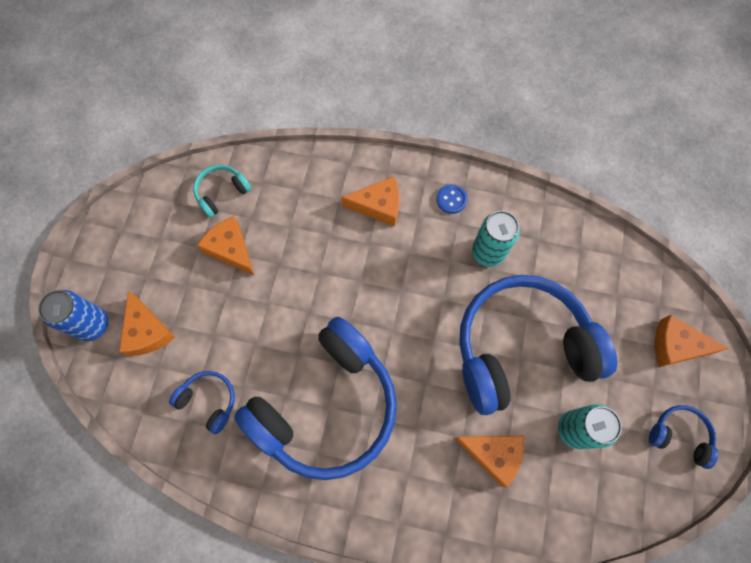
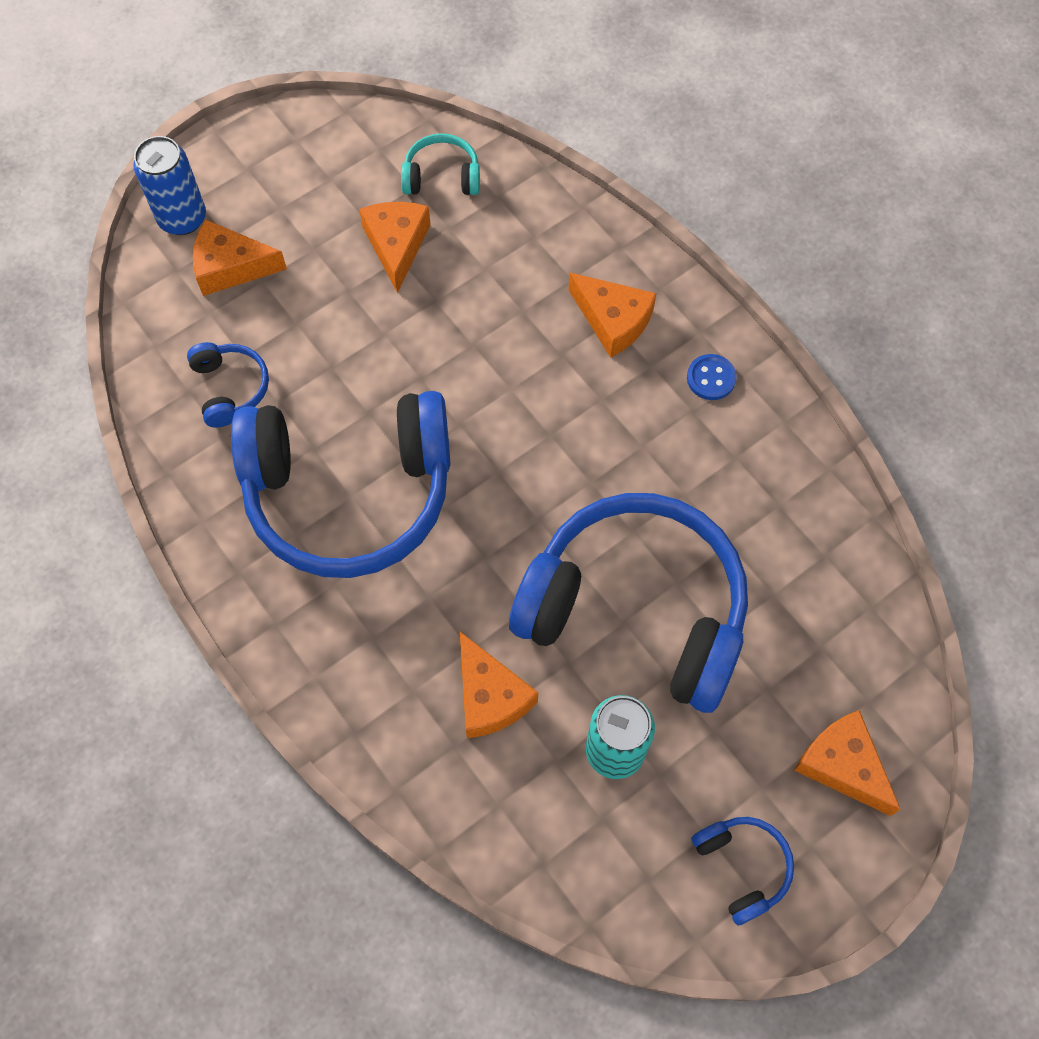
camera: 40 degrees right, 5 degrees down
(147, 331) = (231, 267): orange cheese -> orange cheese turned 75 degrees clockwise
(488, 252) = (699, 472): turquoise can -> none

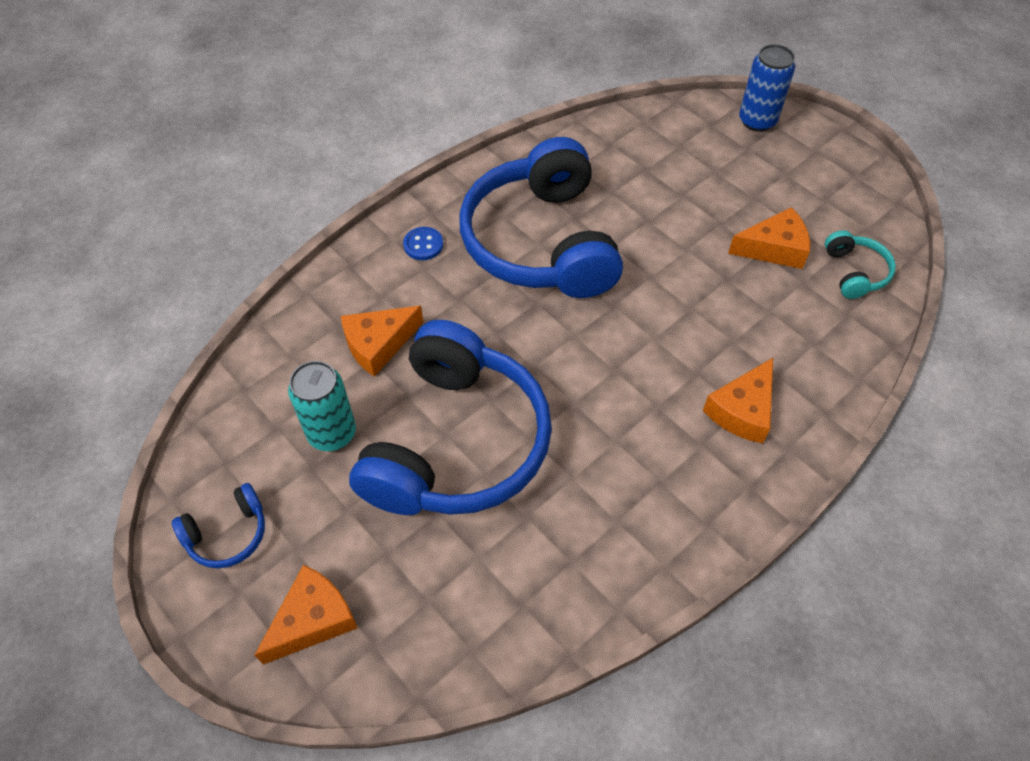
camera: 85 degrees right, 10 degrees down
(230, 388) = (617, 165): blue headphones -> none
(231, 267) = (722, 152): orange cheese -> none
(711, 378) = (699, 496): blue button -> blue button (423, 245)

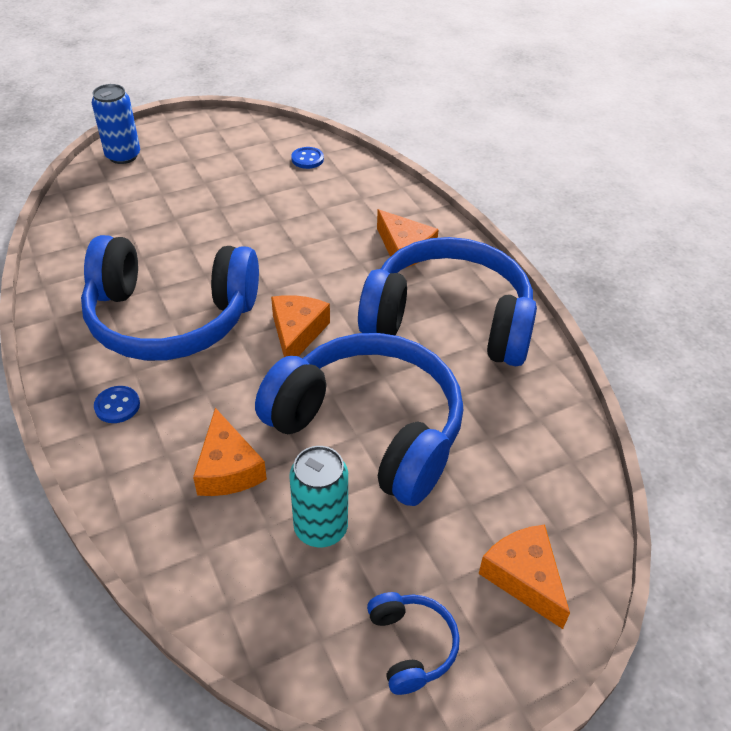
camera: 75 degrees left, 10 degrees down
(641, 483) = (449, 321): none -> blue headphones
(773, 248) = (262, 188): orange cheese -> orange cheese (297, 333)
(854, 272) = (307, 159): turquoise headphones -> blue button

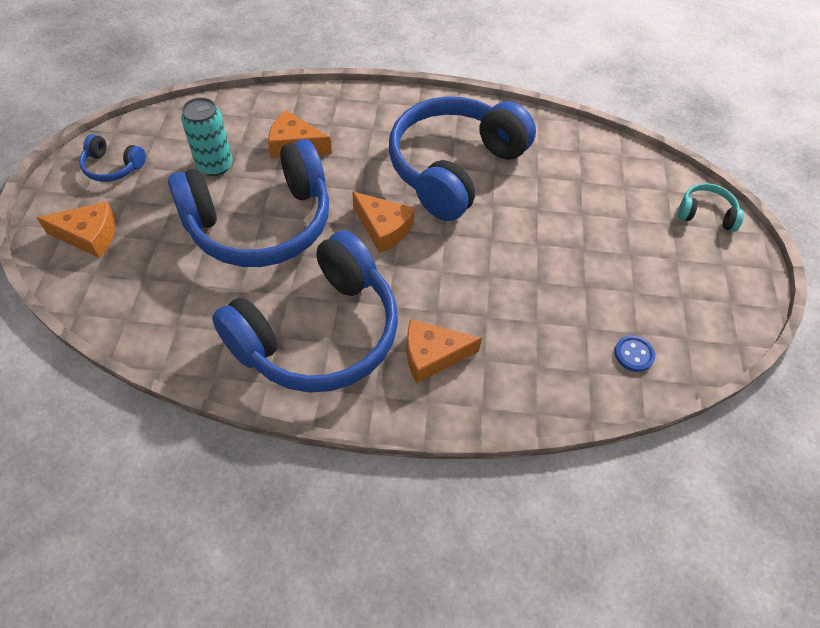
camera: 120 degrees right, 10 degrees up
(117, 406) = (388, 117): blue button -> none
(123, 156) = (706, 214): blue can -> turquoise headphones

